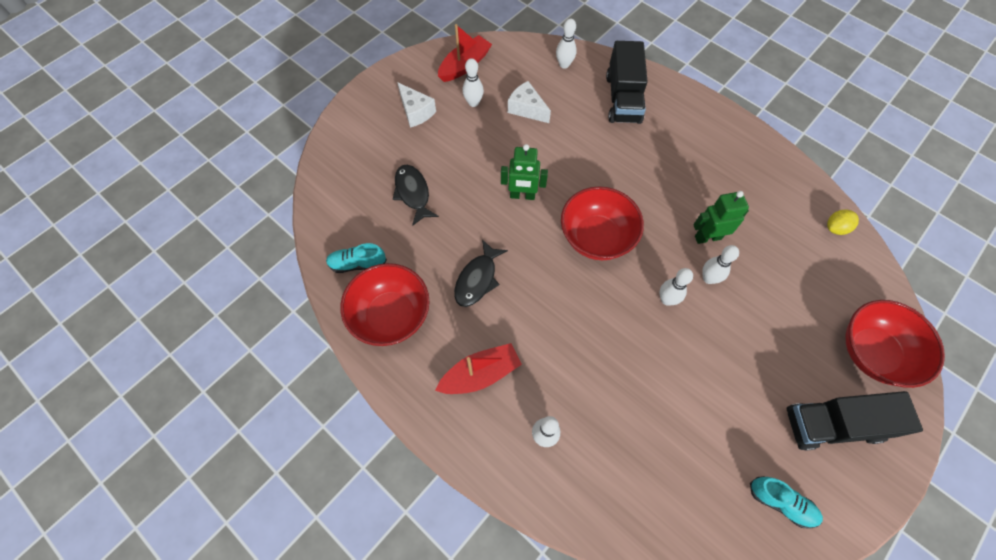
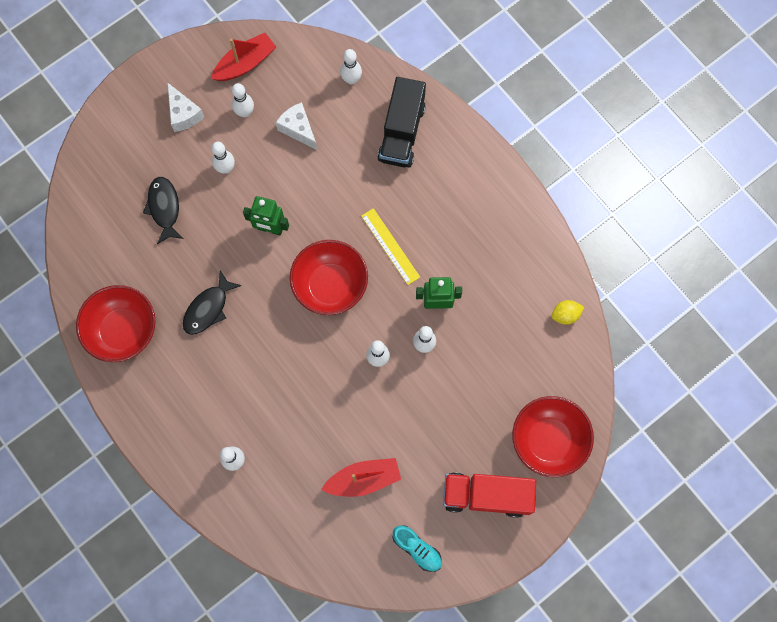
camera: 10 degrees right, 10 degrees up
(358, 264) = (100, 274): turquoise shoe -> none
(466, 150) = (226, 168): none -> white bowling pin
(480, 374) = (192, 398): red boat -> red boat (363, 479)
(644, 193) = (390, 246): none -> yellow ruler
(833, 424) = (486, 495): black truck -> red truck

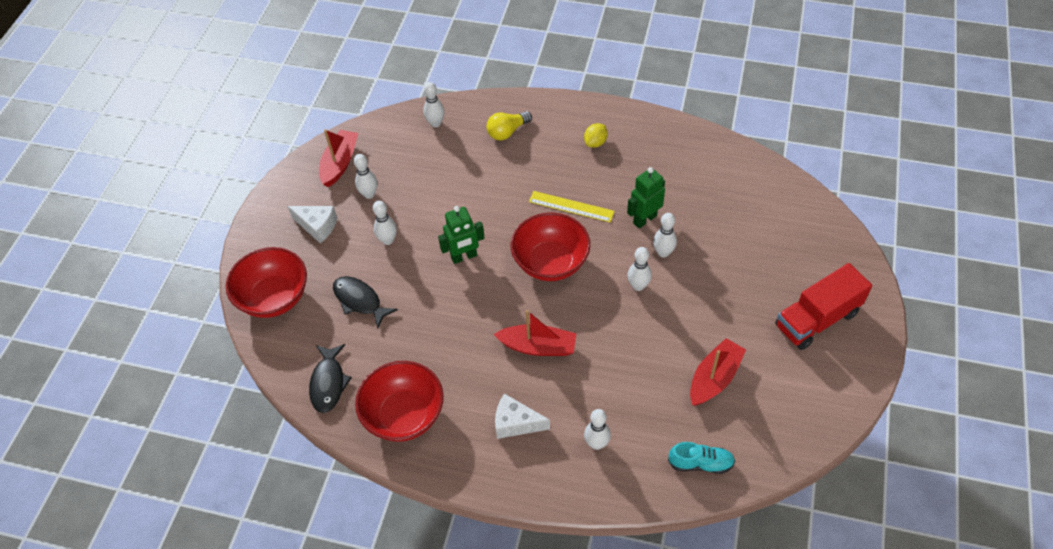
camera: 35 degrees left, 20 degrees down
(208, 308) = (465, 347): black fish -> black fish (328, 383)
(260, 350) = (538, 346): none -> red boat
(298, 129) = (423, 178): white cheese -> white cheese (515, 423)
(402, 133) = (507, 132): black truck -> yellow light bulb
(417, 549) = (807, 397): turquoise shoe -> turquoise shoe (700, 463)
(548, 440) = (819, 250): red bowl -> red bowl (274, 298)
(565, 315) = (743, 165): yellow lemon -> yellow lemon (595, 143)

